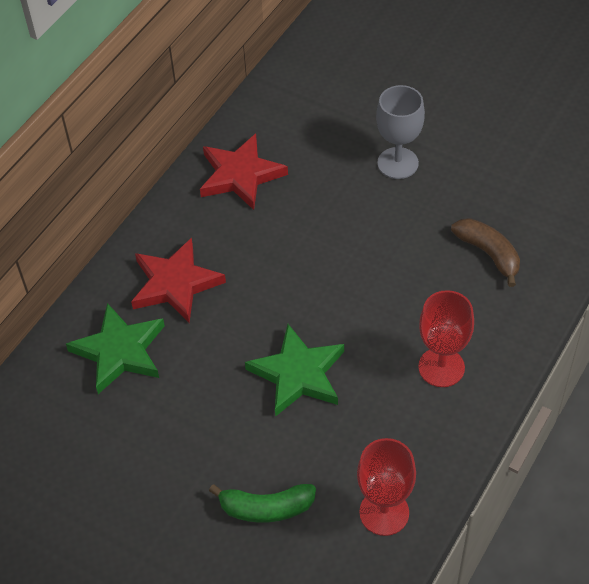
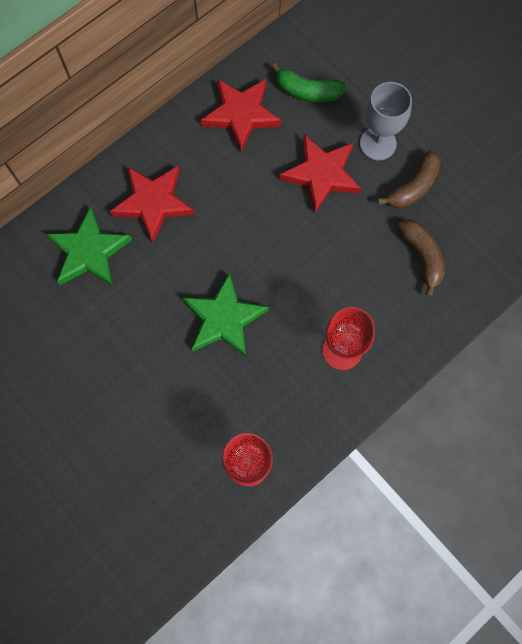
camera: 15 degrees right, 20 degrees up
(266, 508) = (158, 430): green banana -> green banana (307, 91)
(350, 207) = (321, 174): none -> red star
(452, 192) = (413, 187): none -> brown banana

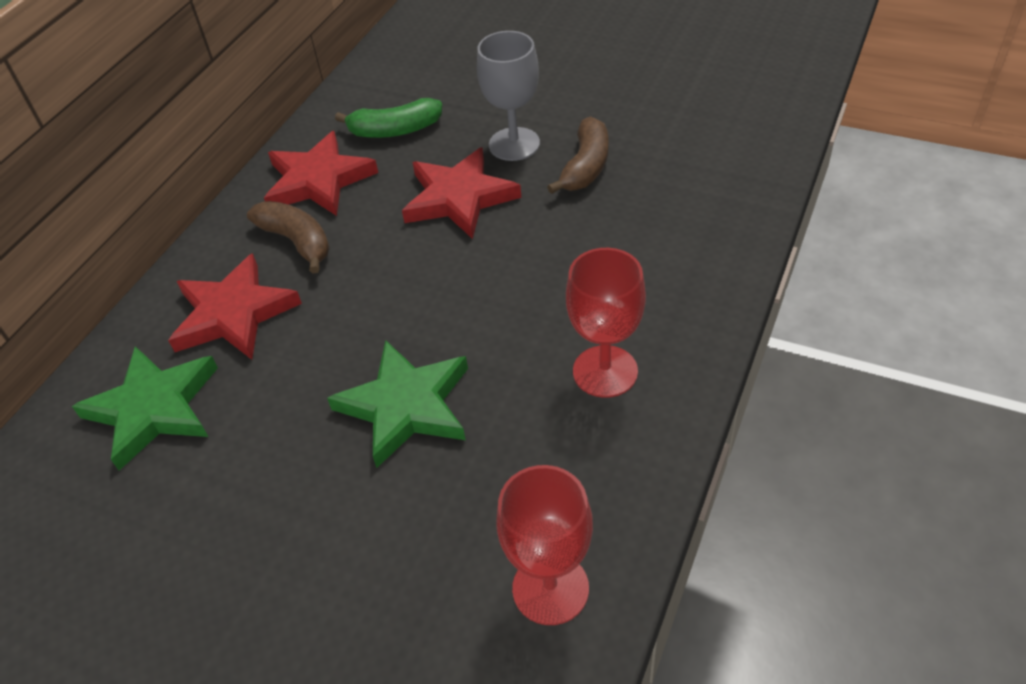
camera: 20 degrees left, 25 degrees down
(422, 256) = (644, 227): brown banana -> brown banana (297, 241)

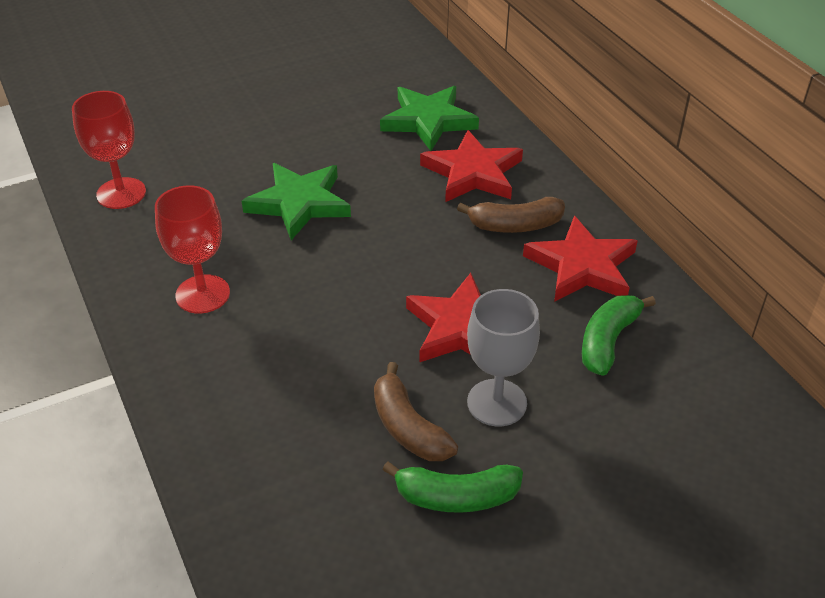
camera: 125 degrees right, 5 degrees down
(610, 118) = (456, 497): none -> green banana

